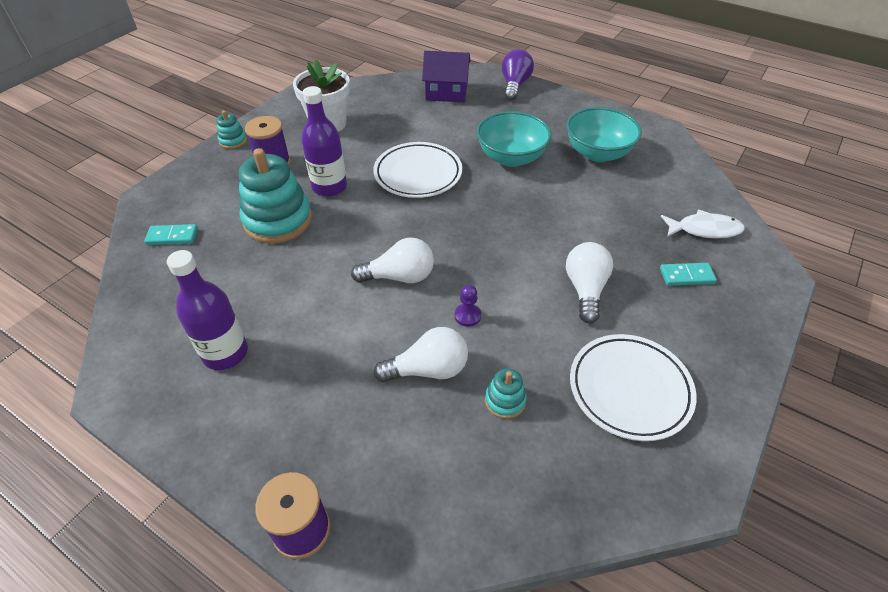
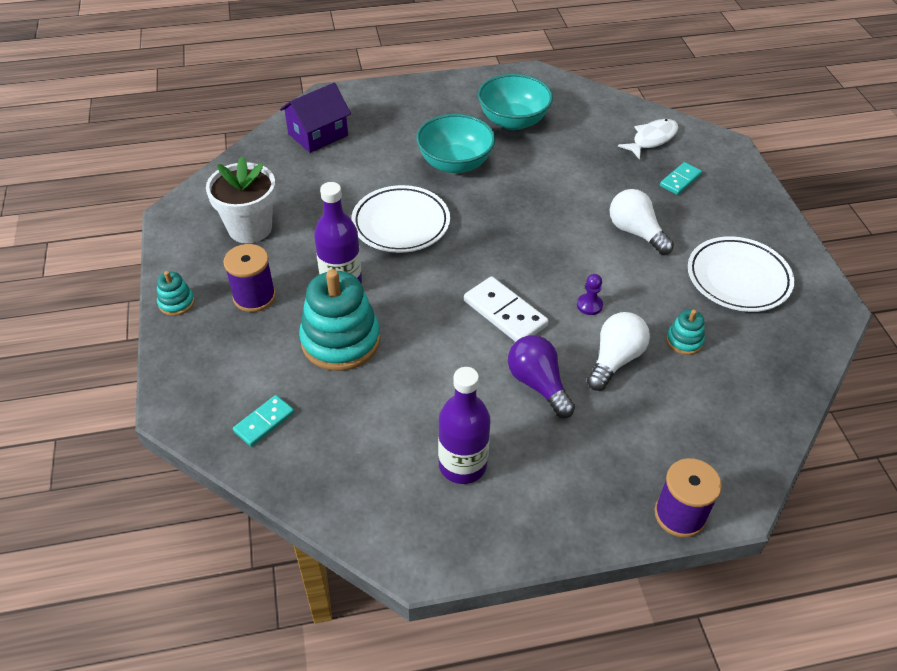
camera: 45 degrees left, 0 degrees up
(399, 276) = (505, 313): white light bulb -> white domino
(514, 85) = (369, 95): purple light bulb -> purple light bulb (538, 384)

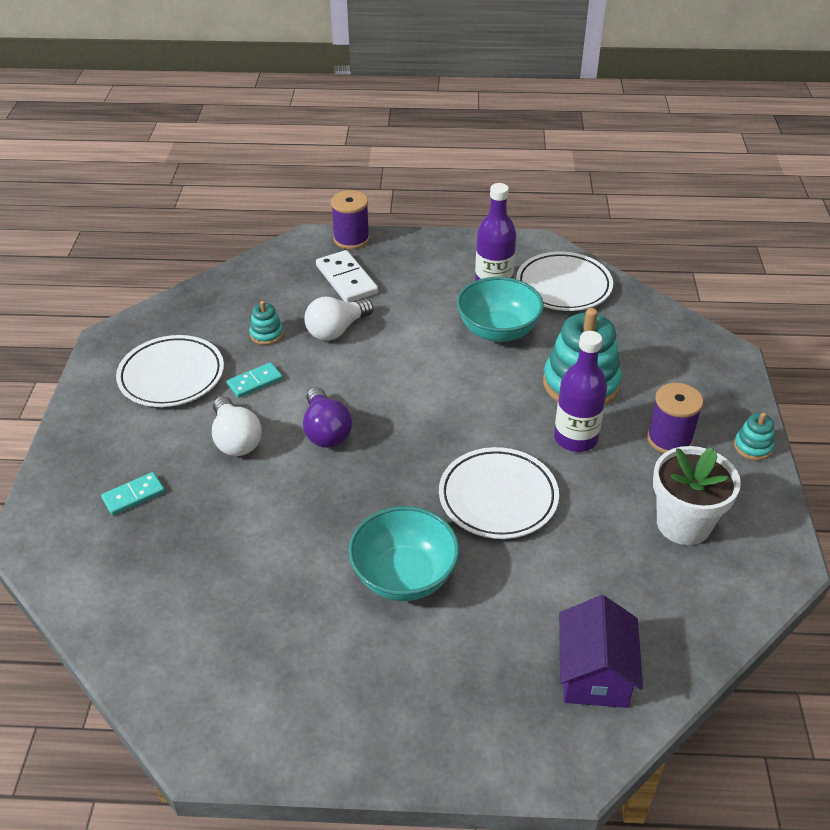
camera: 165 degrees left, 5 degrees down
(264, 422) = (650, 333): turquoise domino -> turquoise domino (255, 382)
(318, 134) = (594, 673): purple house -> purple house turned 60 degrees counterclockwise
(373, 480) = (563, 286): none -> white plate
(505, 313) = (416, 382): white domino -> white domino (346, 280)
(513, 121) = (289, 642): turquoise bowl -> turquoise bowl (498, 331)
(538, 384) = (412, 323): purple light bulb -> purple light bulb (326, 431)
(589, 305) = (332, 376): purple pawn -> none
(652, 139) = (117, 567): white fish -> none

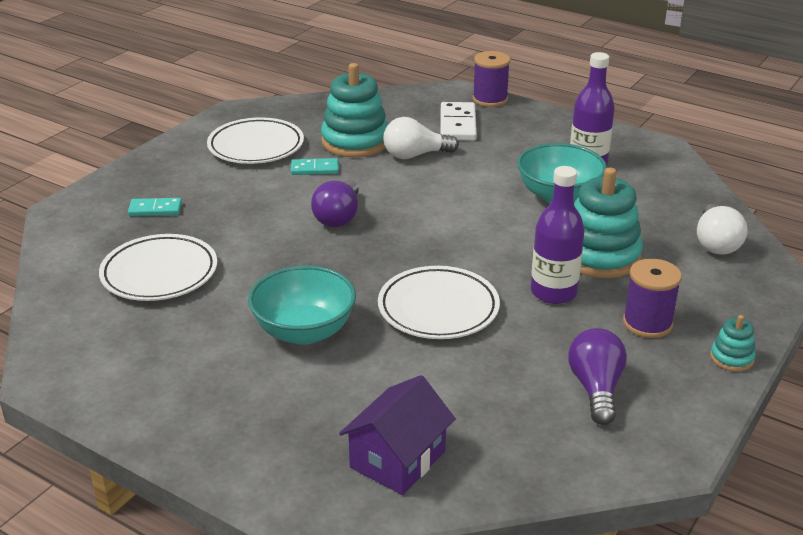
camera: 30 degrees right, 10 degrees down
(236, 439) = (263, 200): white light bulb -> white light bulb (716, 243)
(266, 334) = (355, 142): turquoise stacking toy -> turquoise stacking toy, size x2.15
(563, 286) = (656, 183): white plate -> white plate (159, 273)
(683, 524) = (596, 389): white flower pot -> purple light bulb

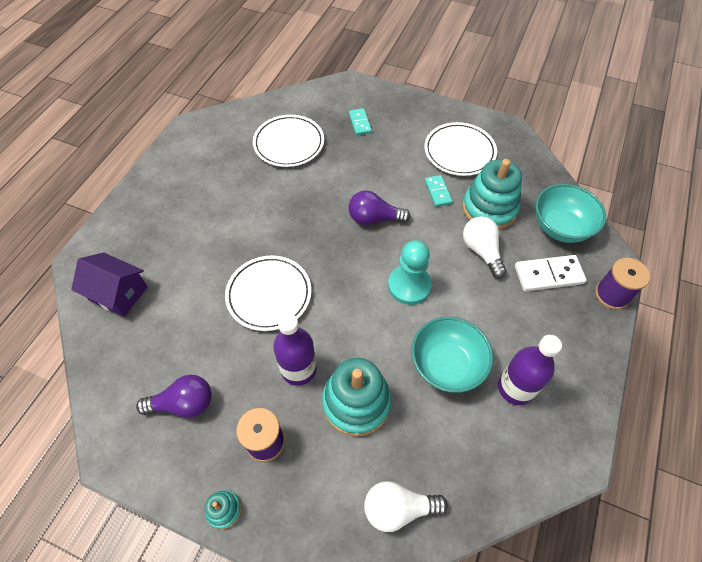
camera: 80 degrees right, 25 degrees up
(304, 331) = (237, 225): turquoise bowl -> turquoise bowl (560, 227)
(450, 205) = (409, 285): none -> turquoise pawn

